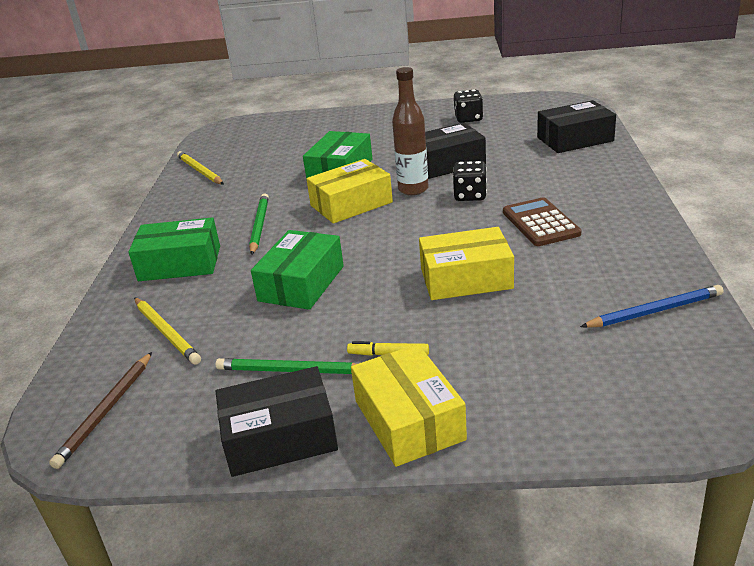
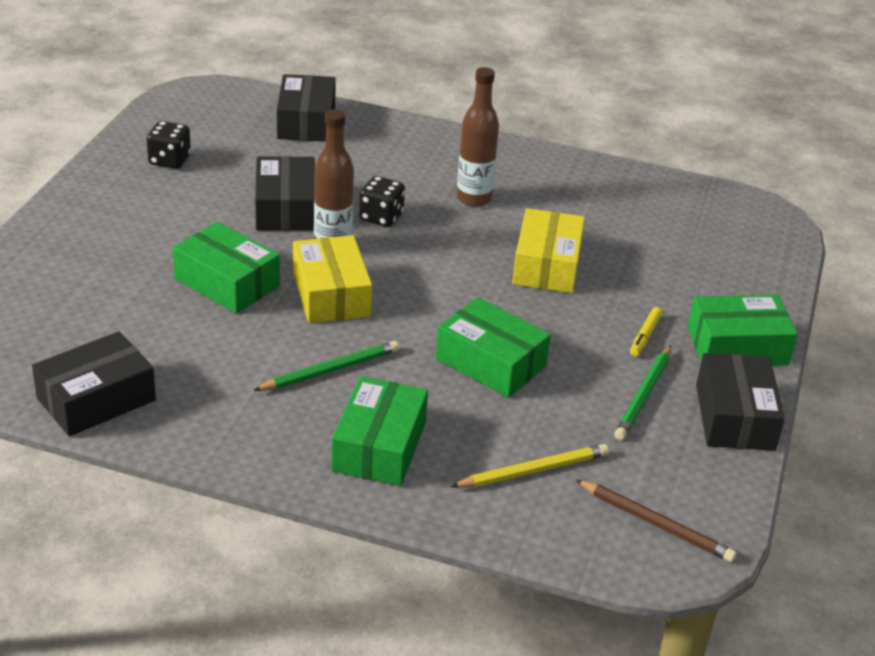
camera: 80 degrees left, 5 degrees up
(200, 171) = (96, 399): yellow pencil -> black box
(259, 226) = (330, 370): green pencil -> green pencil turned 135 degrees clockwise
(409, 420) = (737, 346): yellow box -> green box
(540, 223) = (474, 198): brown calculator -> brown bottle
(654, 311) = (651, 198): blue pencil -> none

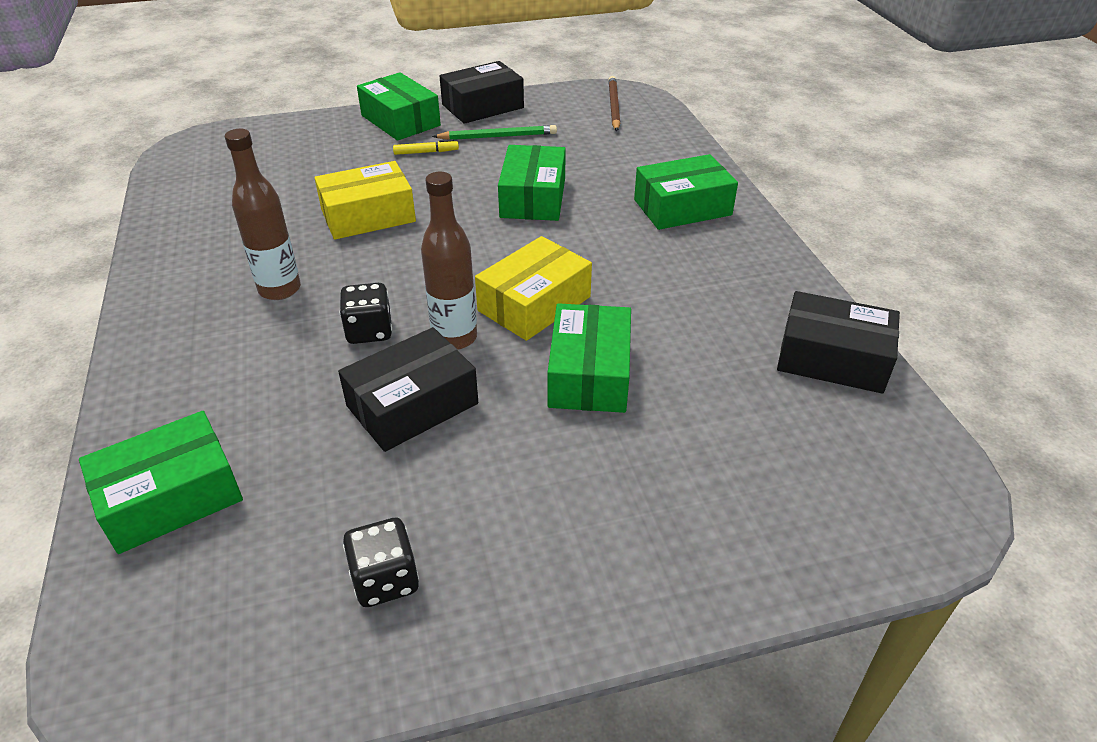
camera: 120 degrees left, 5 degrees up
(306, 122) = (171, 497): black box -> green box
(330, 370) = (634, 260): green pencil -> none
(533, 471) = (624, 150): yellow pencil -> none

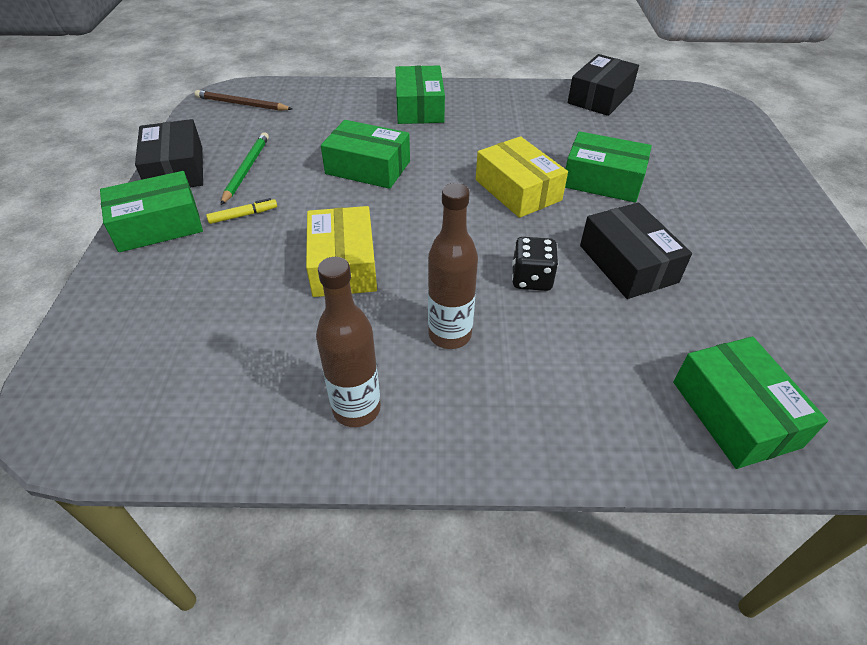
camera: 75 degrees left, 5 degrees up
(385, 580) = (797, 293): black dice -> none
(426, 152) = (243, 215): yellow marker -> yellow marker turned 60 degrees clockwise
(454, 338) = (551, 233): brown bottle -> brown bottle (356, 409)

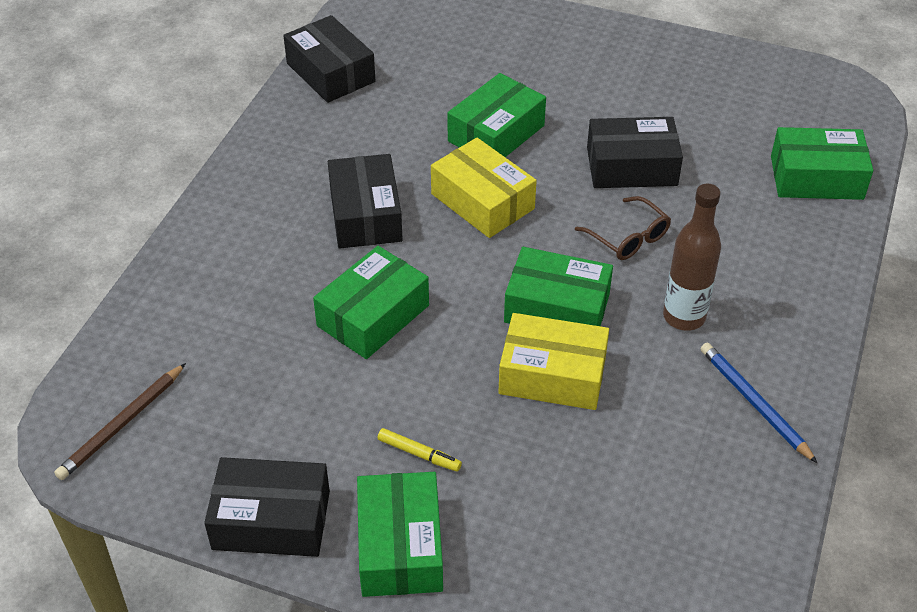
camera: 70 degrees left, 0 degrees up
(243, 215) = (419, 454): yellow marker -> yellow marker turned 120 degrees clockwise
(246, 170) = (314, 439): green pencil -> none
(356, 409) = (754, 403): brown bottle -> blue pencil
(419, 107) = (255, 234): green box -> green box (557, 308)
(465, 143) = (365, 215): none -> black box
(518, 190) = (482, 201): yellow box -> yellow box turned 60 degrees clockwise
(531, 279) = (628, 238): black dice -> brown glasses

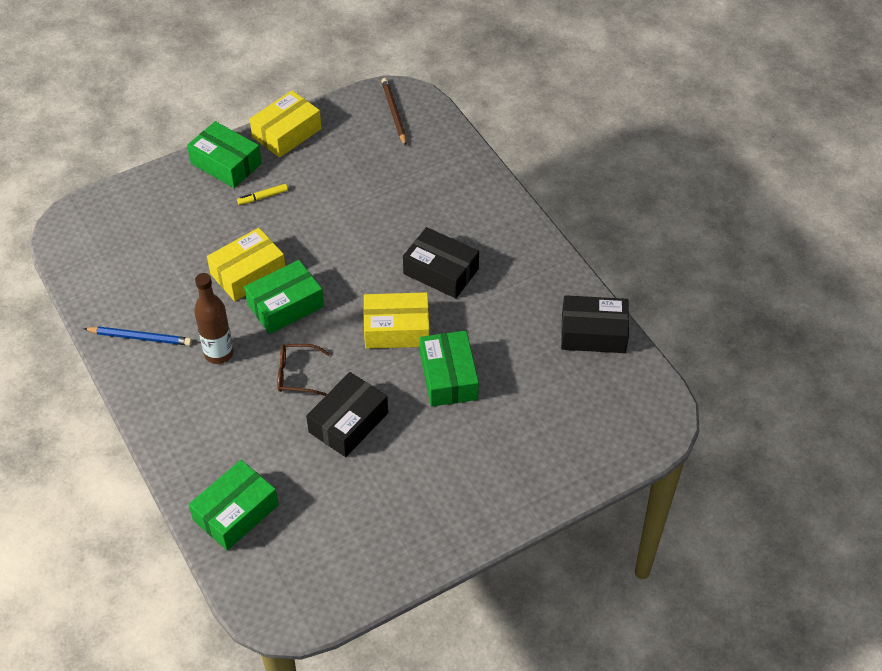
camera: 130 degrees right, 5 degrees up
(271, 520) = (287, 133): black box -> yellow box
(373, 315) = (363, 231): green box -> none

